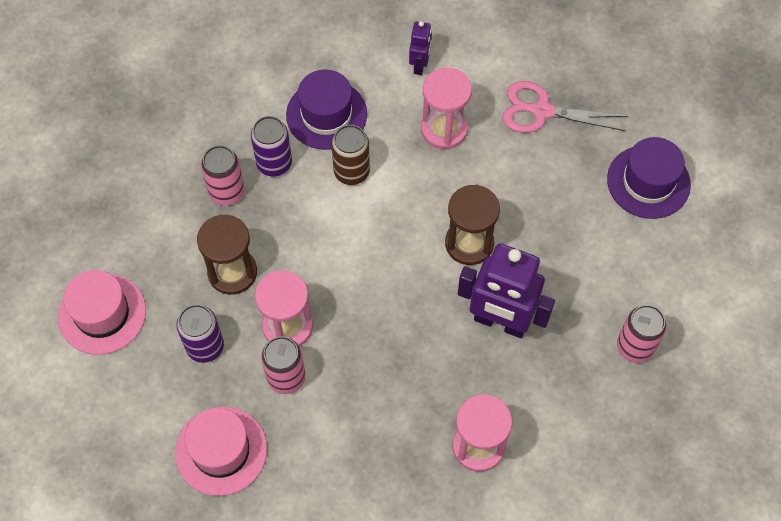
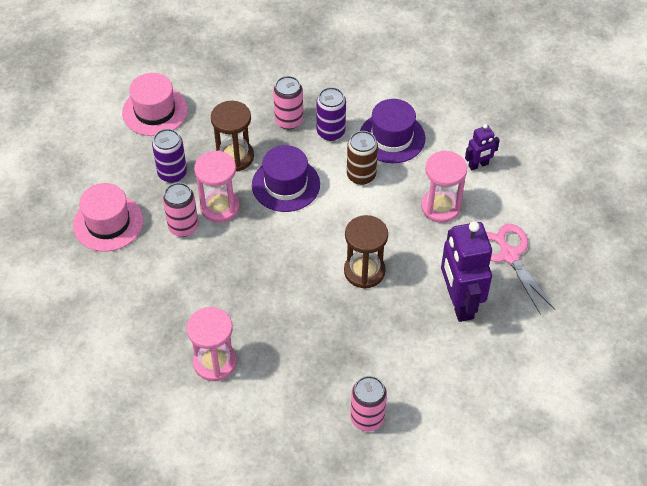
camera: 55 degrees right, 10 degrees down
(500, 322) = (319, 323): purple robot -> purple robot (459, 303)
(648, 182) = (512, 354): purple hat -> purple hat (286, 184)

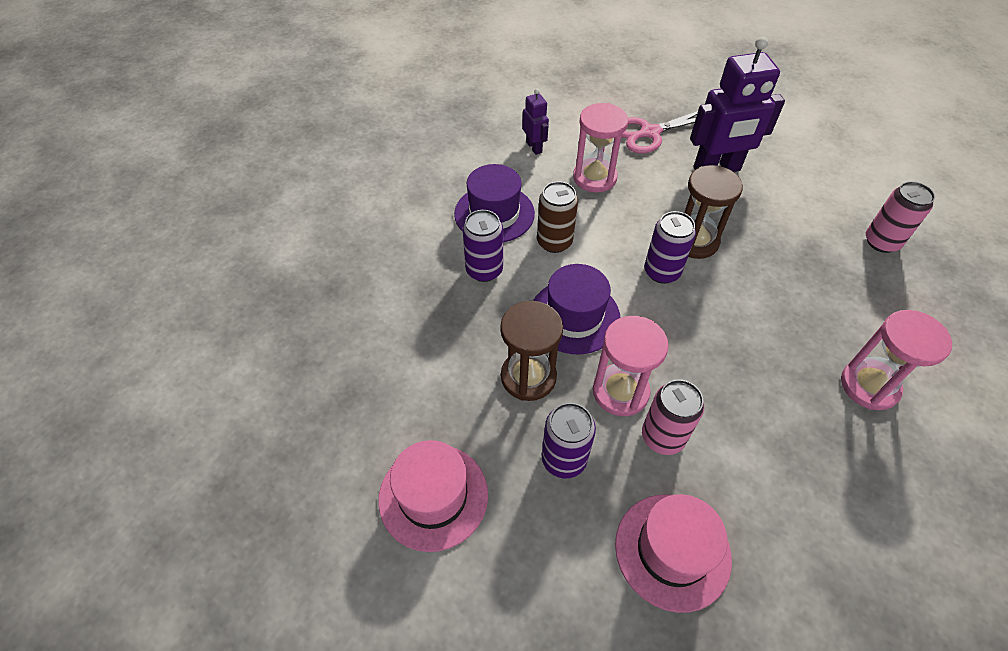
camera: 90 degrees left, 0 degrees up
(289, 120) = (462, 314): pink can -> none
(329, 244) = (662, 272): none -> purple can

